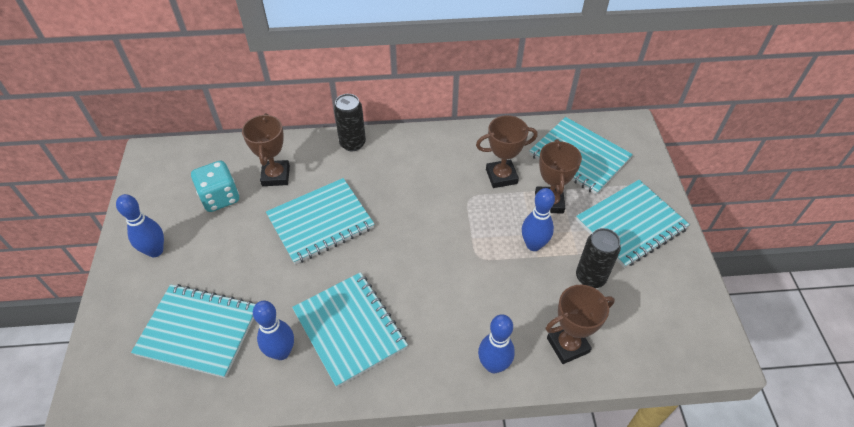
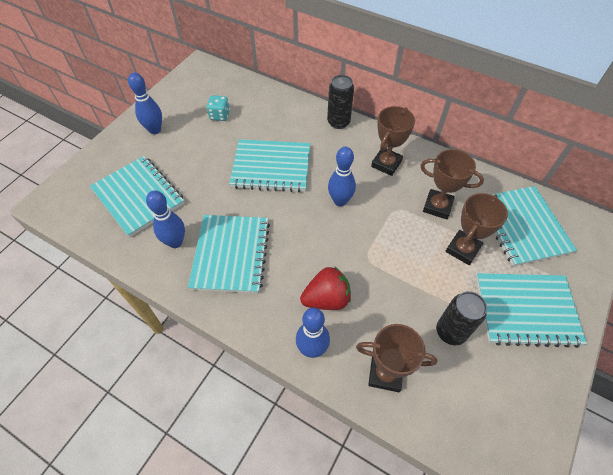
camera: 35 degrees right, 5 degrees up
(220, 198) = (220, 115): turquoise dice -> turquoise dice, size x0.65
(276, 176) = (267, 119): brown trophy -> brown trophy (386, 164)
(471, 314) = (326, 299): none -> red strawberry
(533, 245) = (421, 276): blue bowling pin -> blue bowling pin (340, 201)

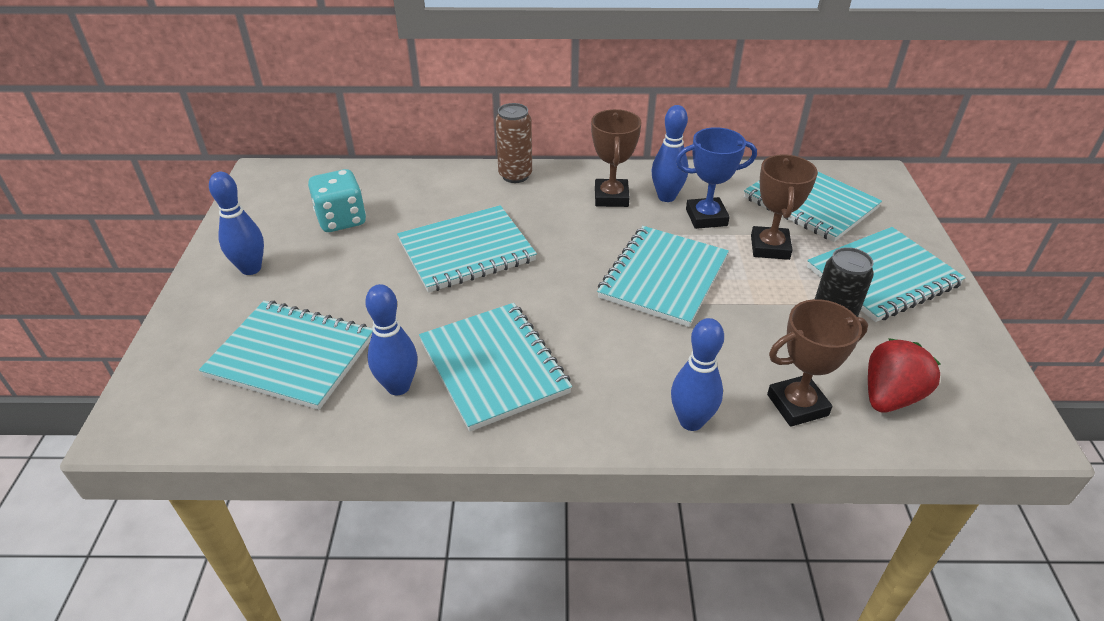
camera: 30 degrees left, 15 degrees down
(220, 115) = (341, 220): turquoise dice -> turquoise dice, size x1.53
(326, 299) = (661, 361): red strawberry -> red strawberry (890, 396)
(338, 122) = (515, 175): black can -> brown can
(340, 201) = (588, 254): blue bowling pin -> blue bowling pin (666, 197)
(373, 240) = (663, 278): none -> turquoise notebook
(437, 206) = (706, 217): brown trophy -> blue trophy

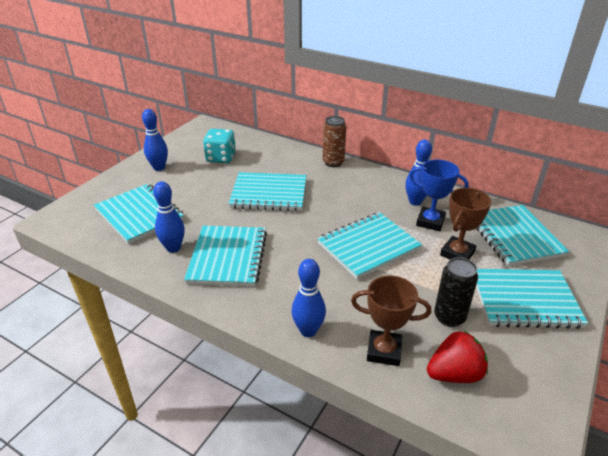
camera: 30 degrees right, 5 degrees down
(611, 197) = (379, 191): brown trophy -> none

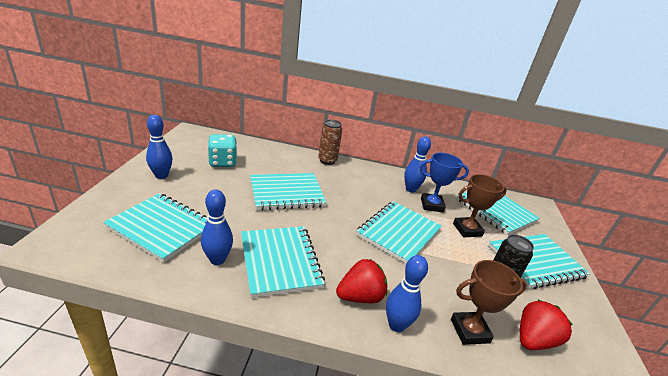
camera: 25 degrees left, 5 degrees down
(287, 300) = (360, 296): none -> red strawberry
(457, 253) = (467, 230): brown trophy -> brown trophy turned 60 degrees clockwise

